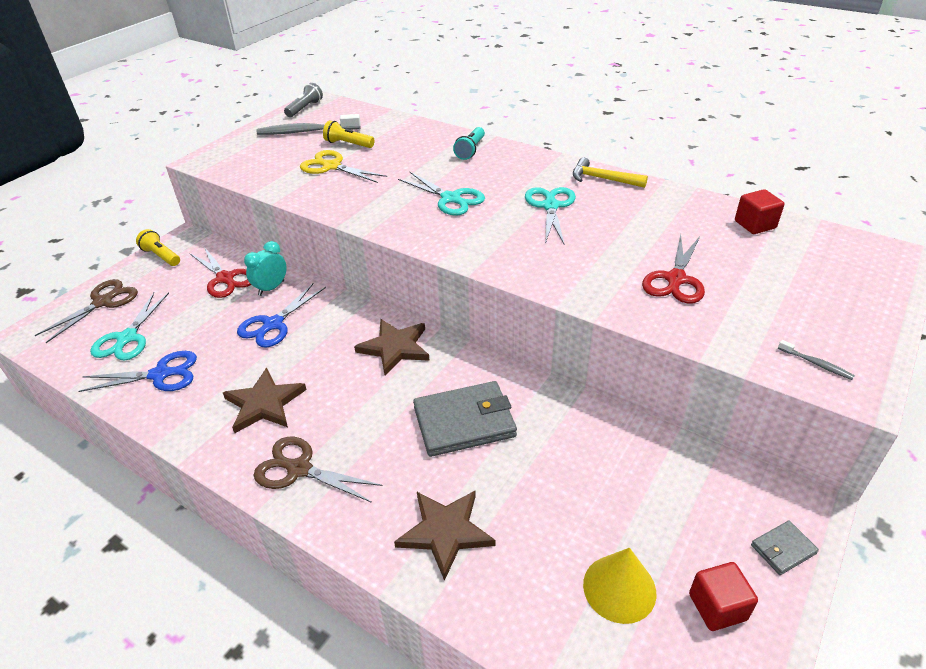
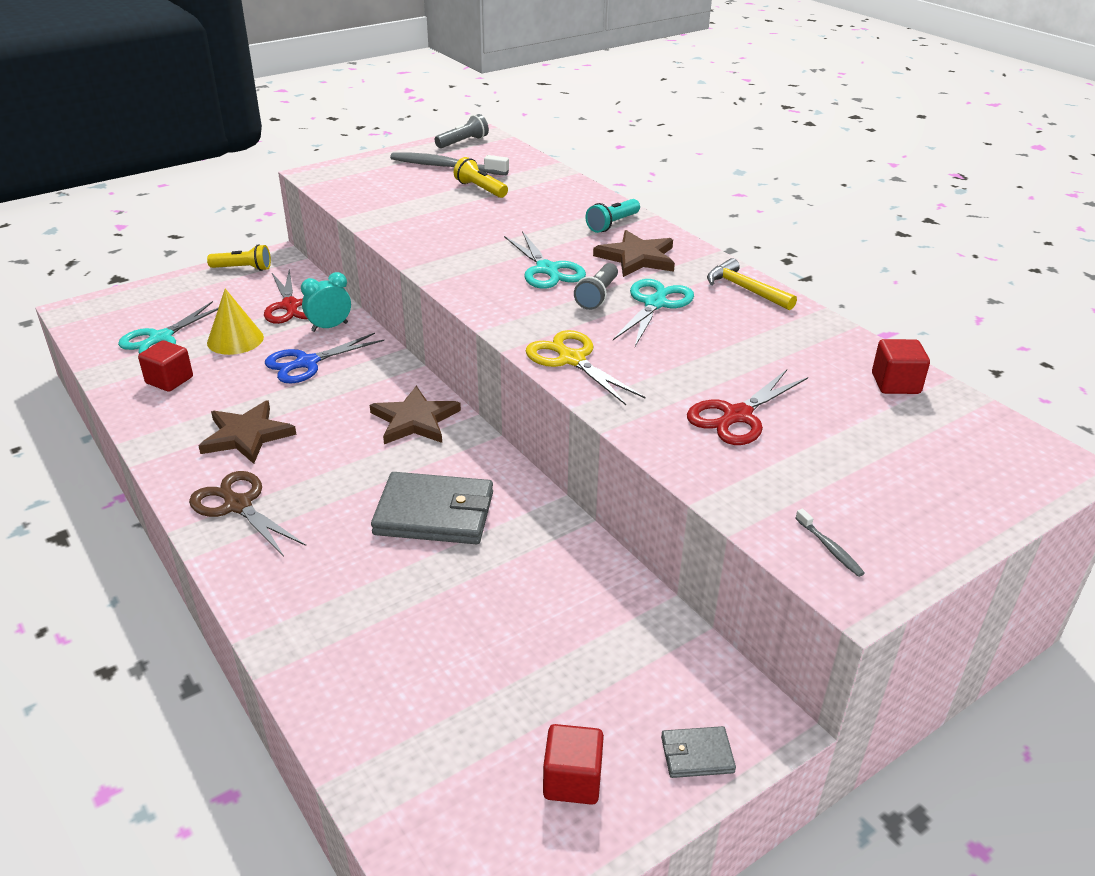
camera: 20 degrees right, 5 degrees down
(103, 302) = (161, 298): brown scissors -> none
(161, 256) = (243, 268): yellow flashlight -> yellow flashlight turned 120 degrees clockwise
(161, 374) = (169, 380): blue scissors -> red cube
(331, 166) = (444, 208): yellow scissors -> yellow scissors (571, 359)
(445, 532) = (338, 609): brown star -> brown star (637, 258)
(504, 210) = (597, 296): none -> grey flashlight
(619, 588) = (478, 723): yellow cone -> yellow cone (235, 340)

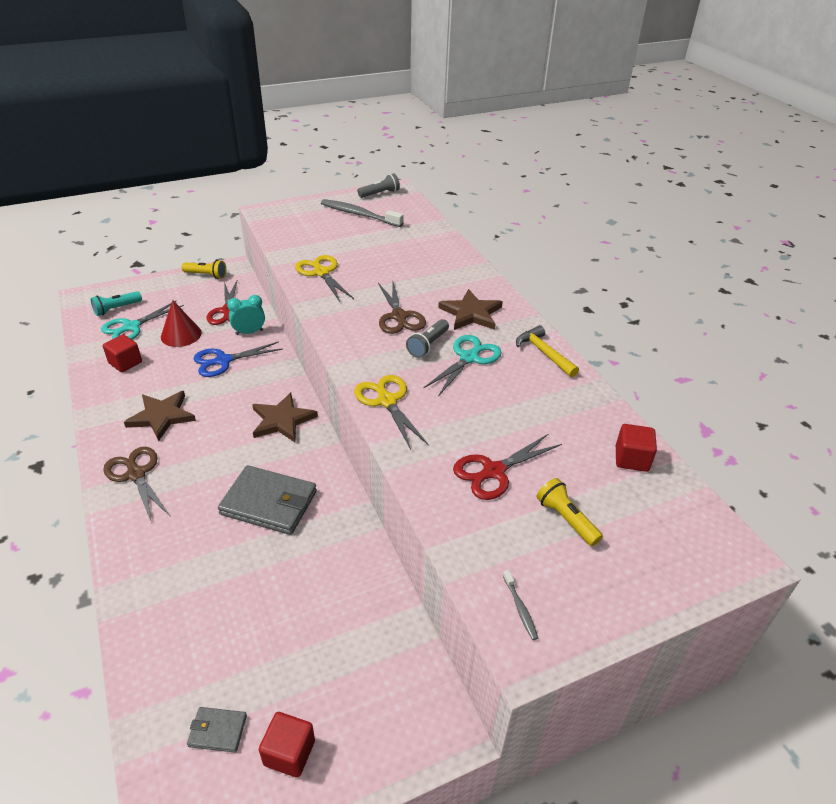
camera: 10 degrees right, 5 degrees up
(235, 340) = (181, 334): yellow cone -> red cone
(424, 233) = (321, 272): none -> yellow scissors
(480, 189) = (377, 237): yellow flashlight -> yellow flashlight (566, 519)
(547, 270) = (399, 317): turquoise scissors -> brown scissors
(612, 224) = (464, 280): turquoise flashlight -> turquoise flashlight (116, 309)
(697, 755) = (388, 749): grey wallet -> grey wallet (217, 731)

